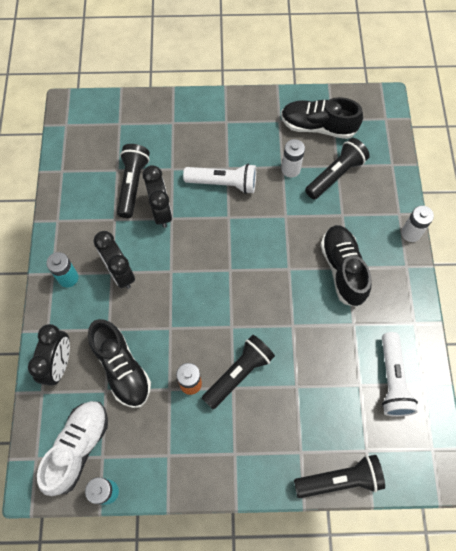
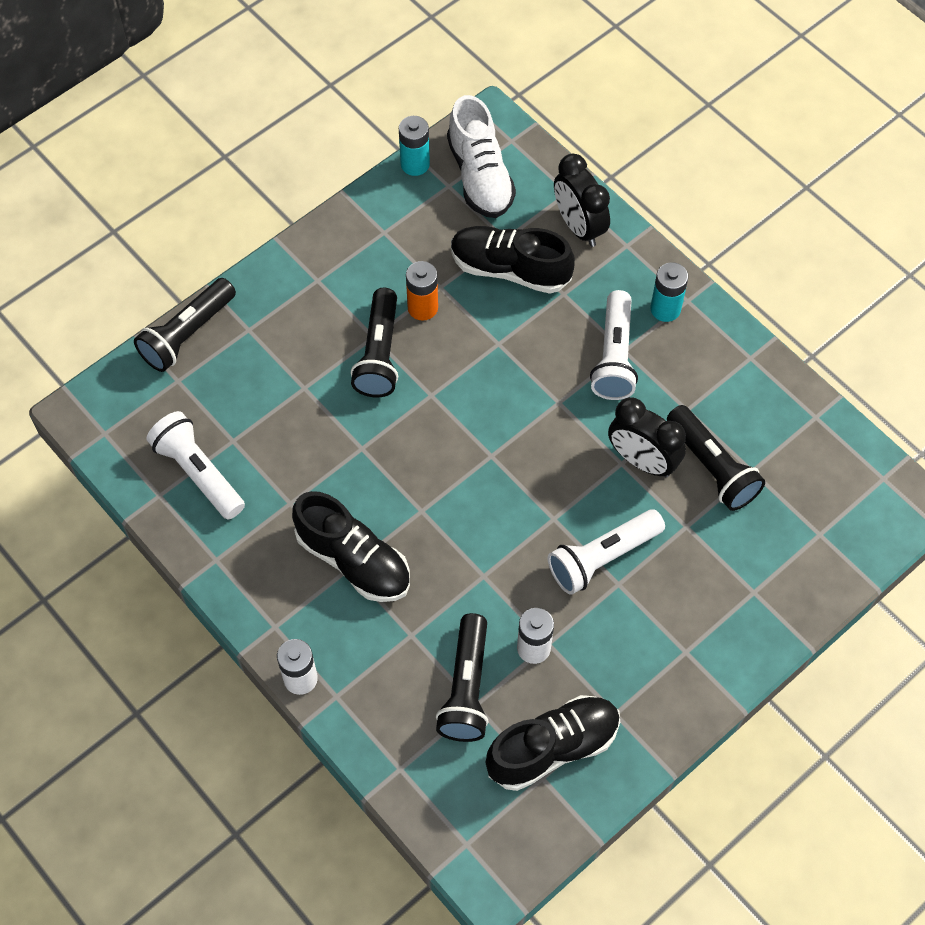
camera: 140 degrees right, 5 degrees down
(120, 273) = (614, 356): black clock -> white flashlight

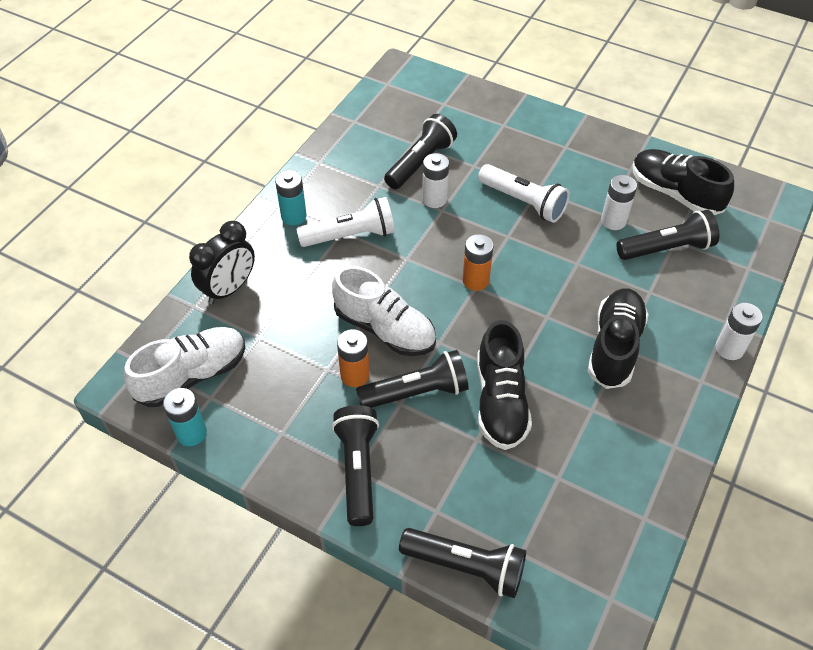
camera: 110 degrees left, 10 degrees down
(198, 473) = (604, 493): white flashlight -> none
(318, 281) = (358, 469): none -> black flashlight
(469, 350) = (385, 329): none -> white shoe
(499, 459) = (475, 280): none -> orange battery
(510, 269) = (290, 324): black shoe -> black shoe (500, 401)
(642, 461) = (434, 199): black clock -> white battery

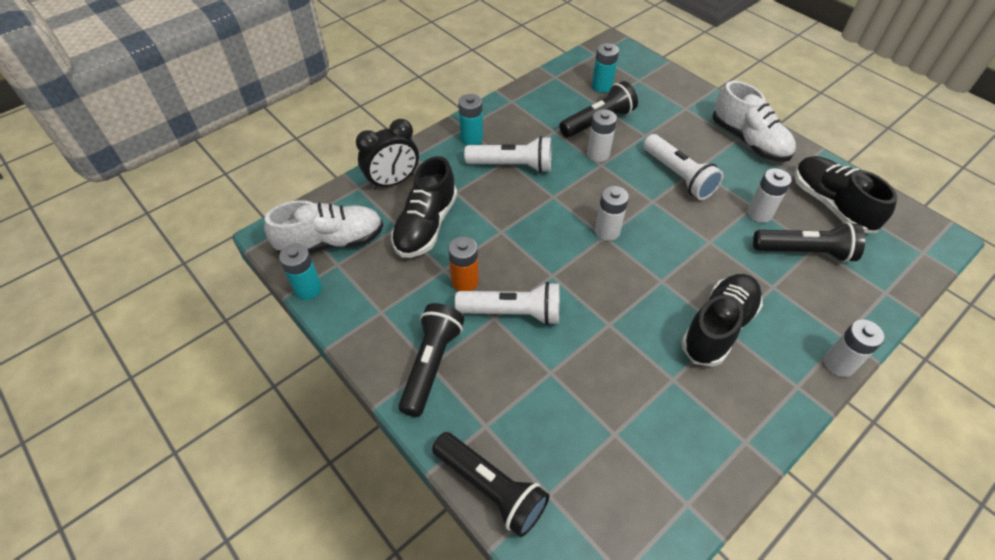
camera: 20 degrees right, 0 degrees up
(385, 329) = (508, 250): white shoe -> white shoe (749, 141)
(408, 121) = (602, 86): none -> turquoise battery
(416, 392) = (512, 313): black flashlight -> white flashlight
(475, 280) = (607, 231): orange battery -> white battery
(500, 401) = (587, 344): black shoe -> black shoe (426, 226)

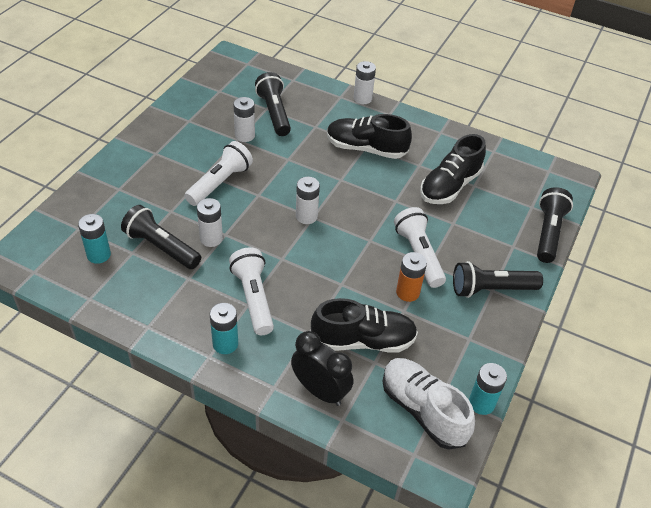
camera: 115 degrees left, 5 degrees down
(749, 141) = (155, 146): white shoe -> none
(831, 204) = (218, 101): black shoe -> black shoe (450, 186)

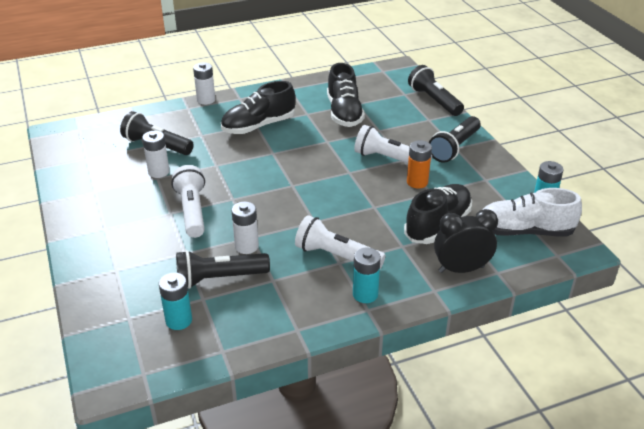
camera: 45 degrees left, 10 degrees down
(306, 216) = (288, 188): white battery -> none

